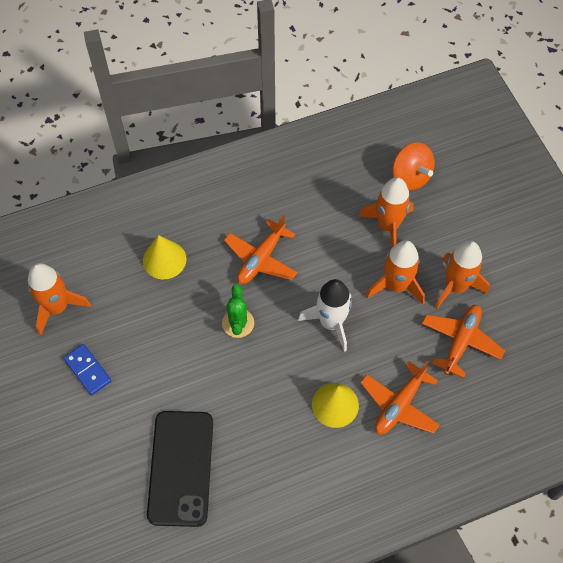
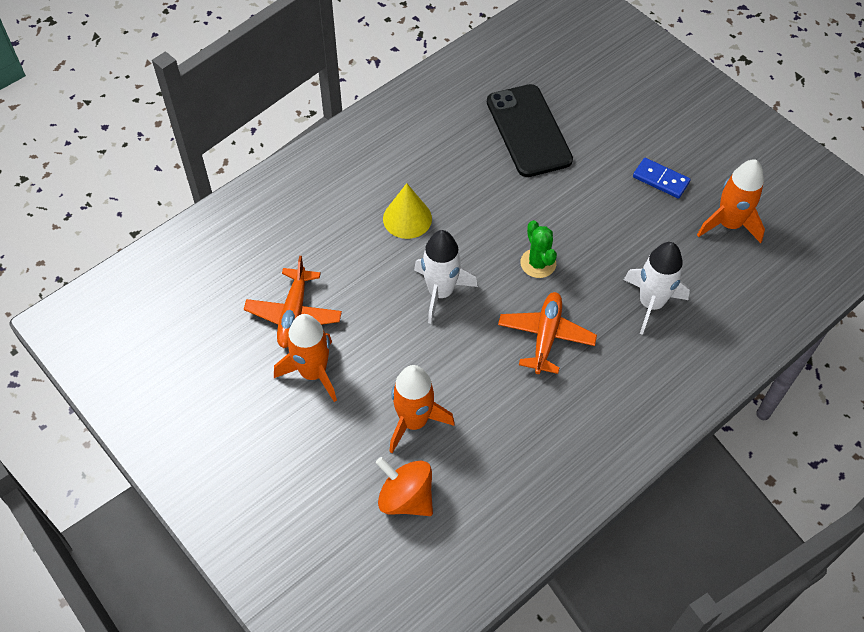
camera: 160 degrees right, 5 degrees down
(164, 259) = (651, 303): yellow cone -> white rocket
(396, 286) = (382, 352): orange rocket -> none
(399, 405) = (343, 236): orange plane -> none

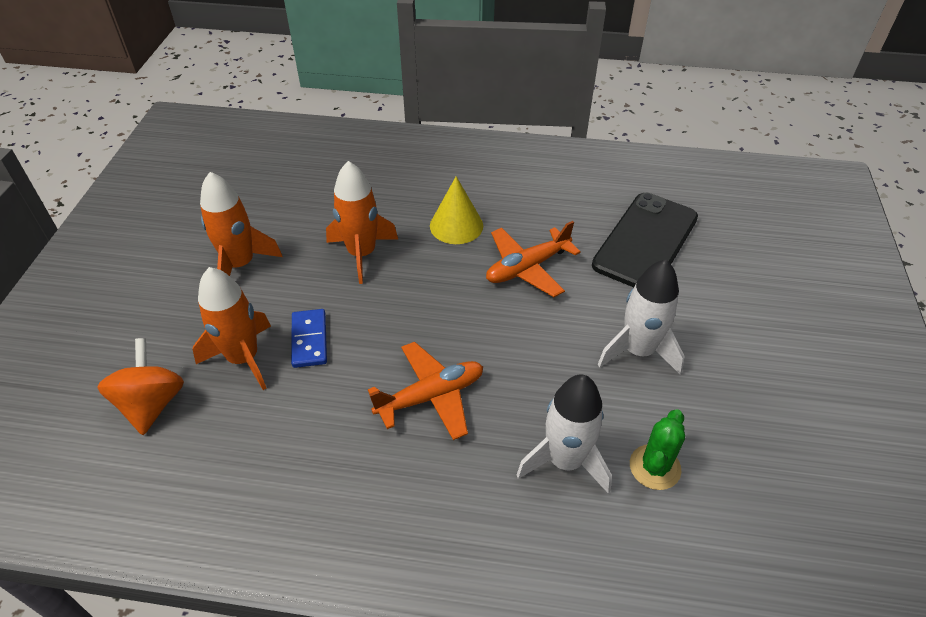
camera: 50 degrees right, 10 degrees down
(294, 314) = (289, 220): orange plane -> orange plane (527, 268)
(440, 292) = (402, 291): white rocket -> white rocket (638, 351)
(538, 263) = (509, 338): green cactus -> green cactus (655, 467)
(661, 179) = (726, 370): blue domino -> blue domino (309, 340)
(729, 224) = (752, 468): orange rocket -> orange rocket (362, 254)

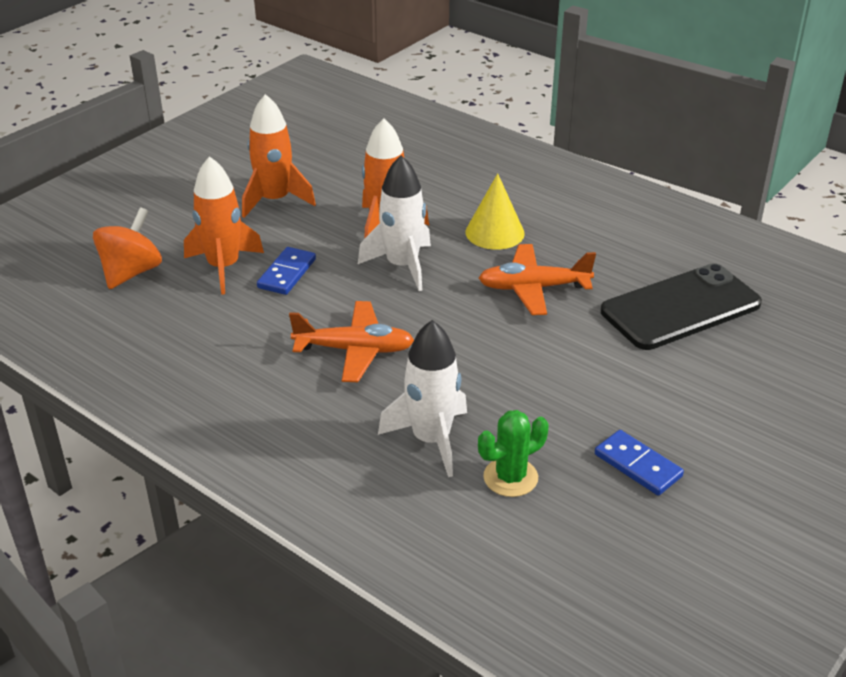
camera: 30 degrees right, 10 degrees down
(638, 351) = (582, 389): white rocket -> white rocket (402, 266)
(733, 405) = (637, 465): none -> blue domino

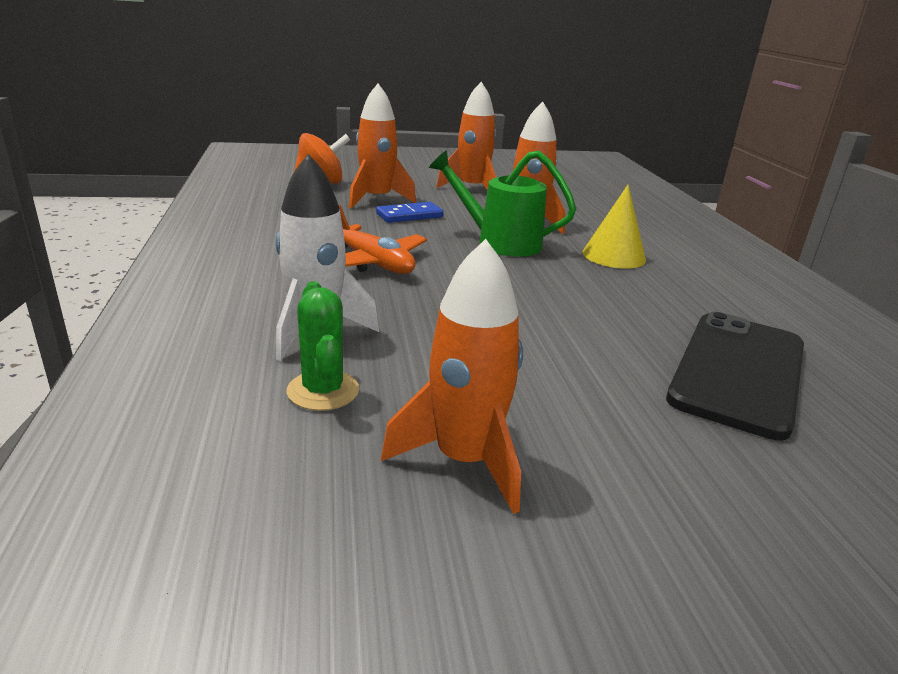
camera: 40 degrees right, 10 degrees down
(402, 266) = (499, 242): white rocket -> green watering can
(510, 477) = (323, 391): green cactus -> green cactus turned 60 degrees clockwise
(533, 288) = (591, 295): orange plane -> none
(637, 465) = (464, 460): blue domino -> orange rocket
(680, 308) = (739, 372): black phone -> black phone turned 75 degrees counterclockwise

